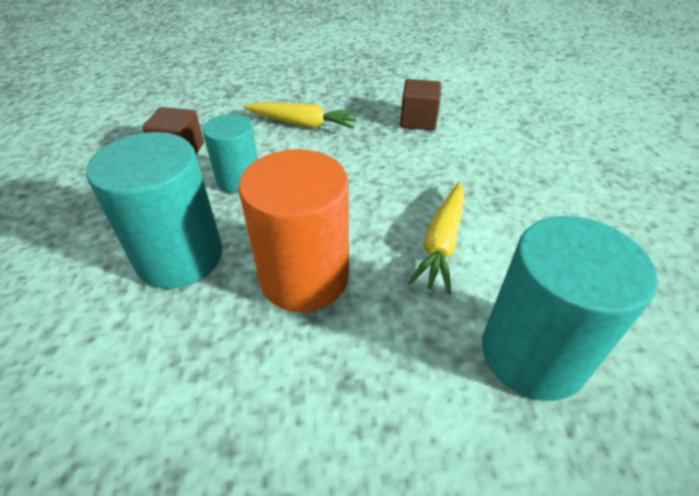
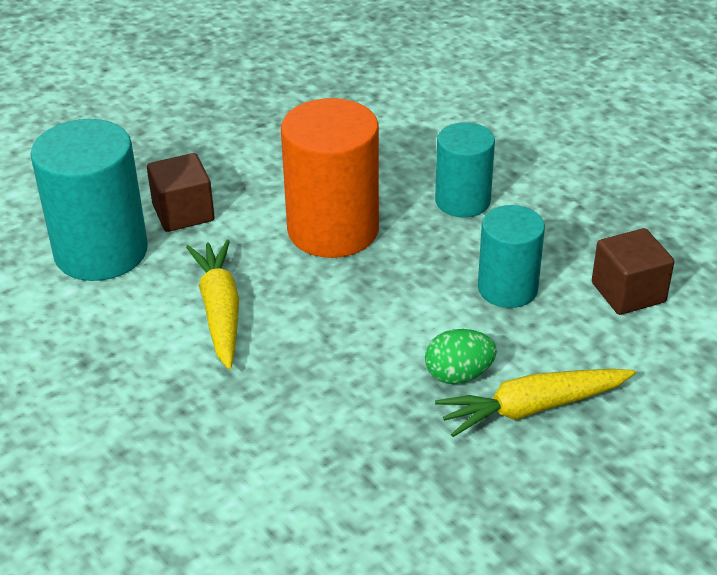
camera: 150 degrees right, 5 degrees down
(180, 256) = (462, 201): turquoise cylinder -> turquoise cylinder, size x0.62
(321, 148) = (458, 375): none -> green egg
(418, 120) = (362, 499): brown cube -> brown cube (183, 213)

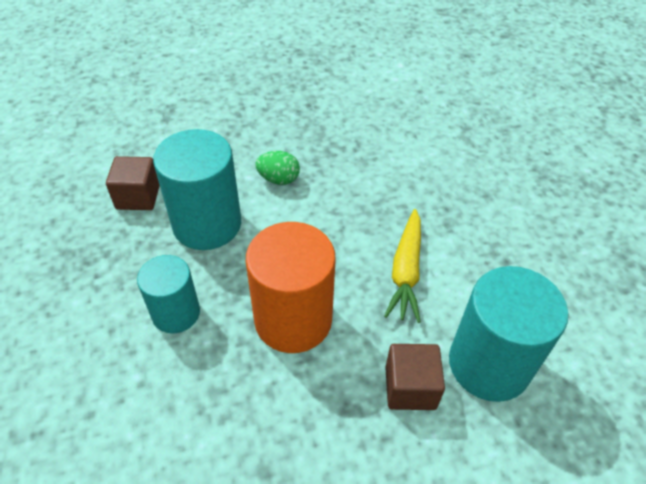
camera: 160 degrees left, 10 degrees up
(507, 288) = (207, 224): turquoise cylinder -> turquoise cylinder, size x1.61
(533, 408) = (253, 150): yellow carrot -> none

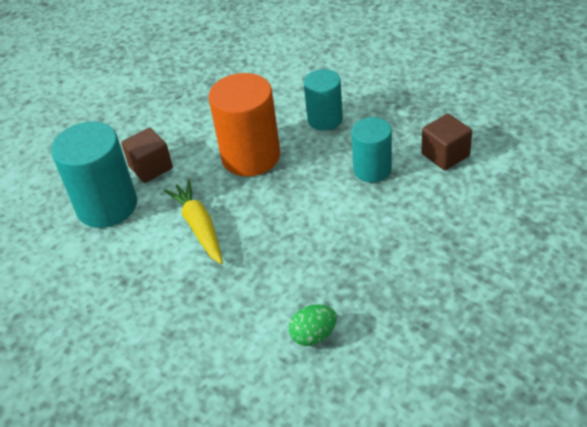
camera: 150 degrees right, 5 degrees down
(207, 224) = (372, 169): turquoise cylinder -> turquoise cylinder, size x0.62
(278, 179) = (362, 232): green egg -> green egg (313, 335)

